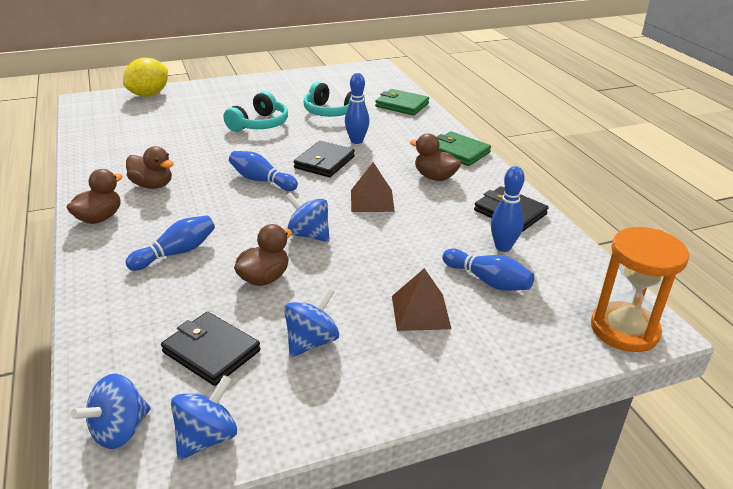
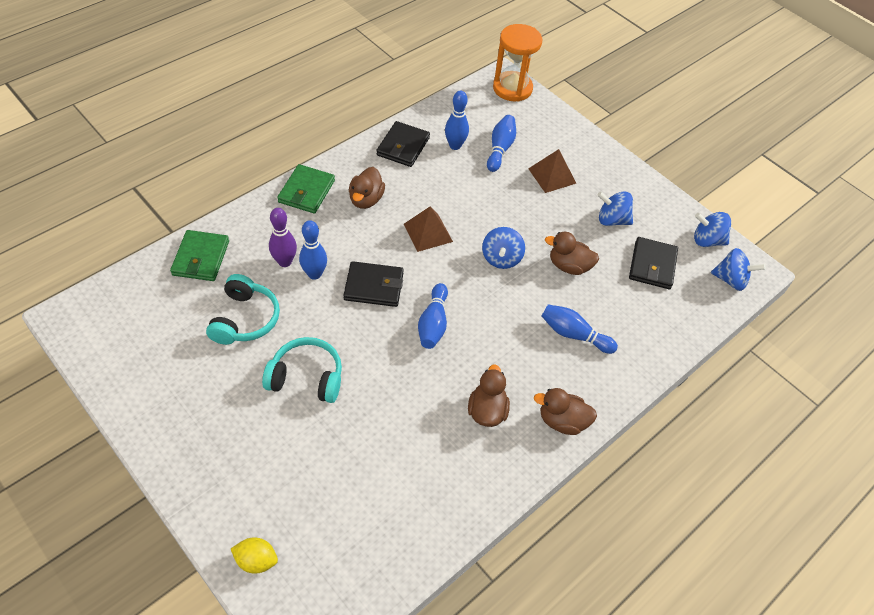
camera: 115 degrees left, 20 degrees up
(149, 95) = (256, 560): yellow lemon -> yellow lemon, size x0.58
(378, 132) = (285, 262): none -> purple bowling pin

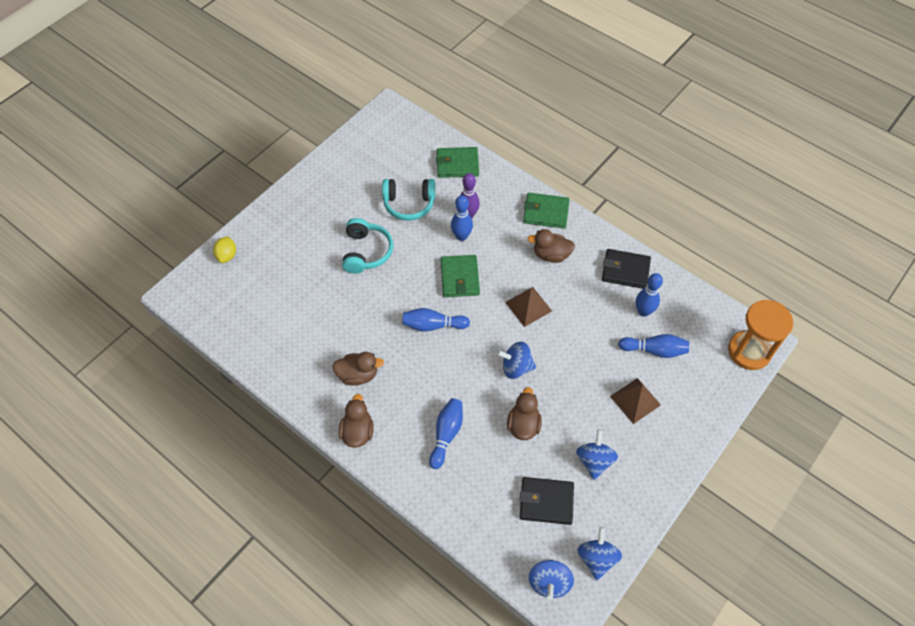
camera: 85 degrees right, 5 degrees up
(374, 286) = (460, 278): black wallet -> green wallet

